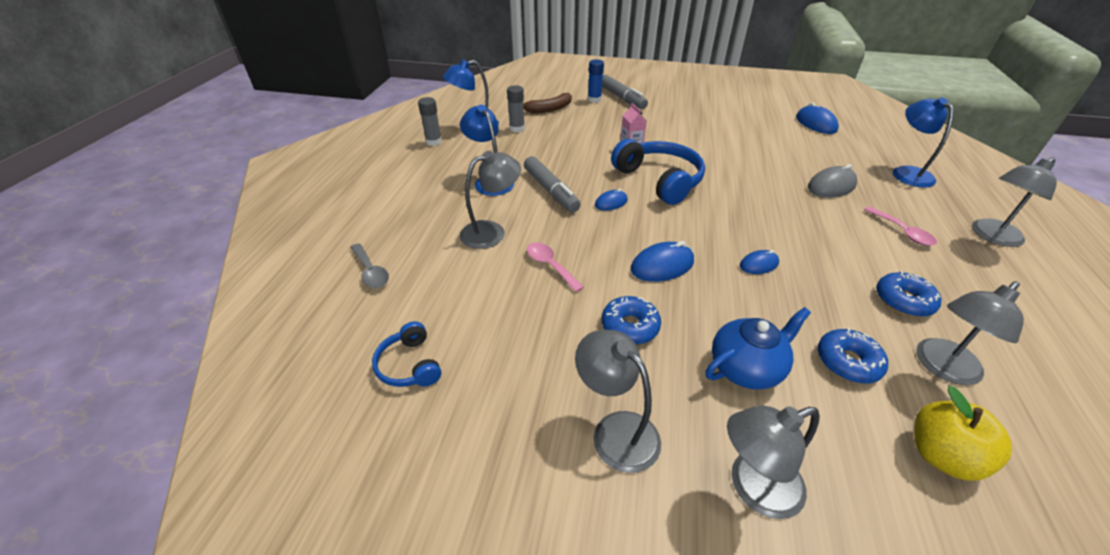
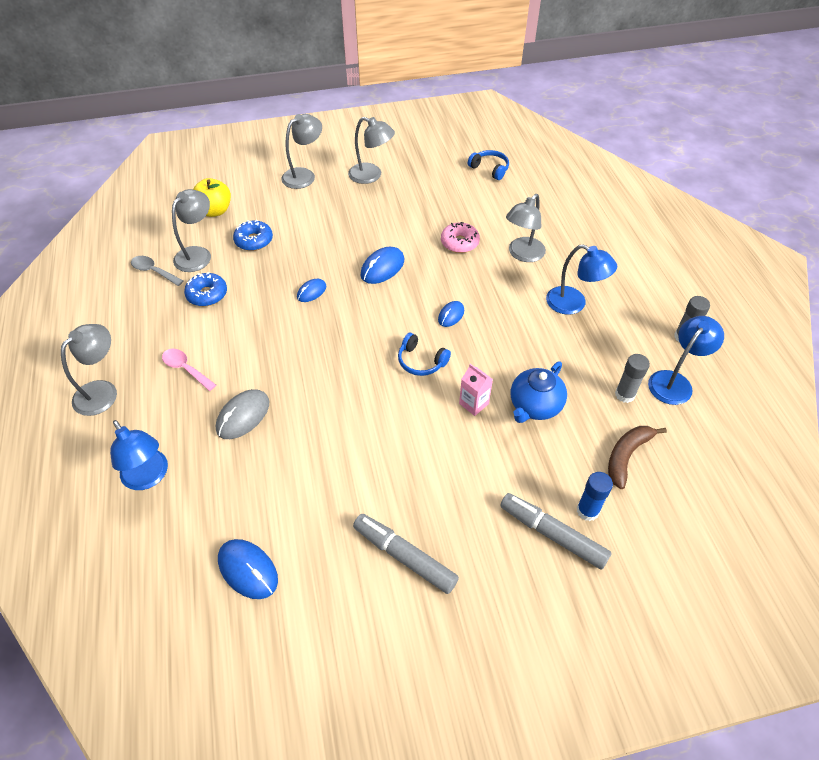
camera: 155 degrees right, 10 degrees up
(370, 272) = (569, 202): grey spoon -> grey spoon (154, 271)
(550, 266) = (459, 243): pink spoon -> pink donut
(551, 190) = (512, 311): grey marker -> grey marker (404, 557)
(630, 326) = (386, 221): blue donut -> none
(659, 180) = (421, 361): blue headphones -> blue headphones, size x0.53
(746, 368) = (313, 220): blue teapot -> blue teapot (534, 406)

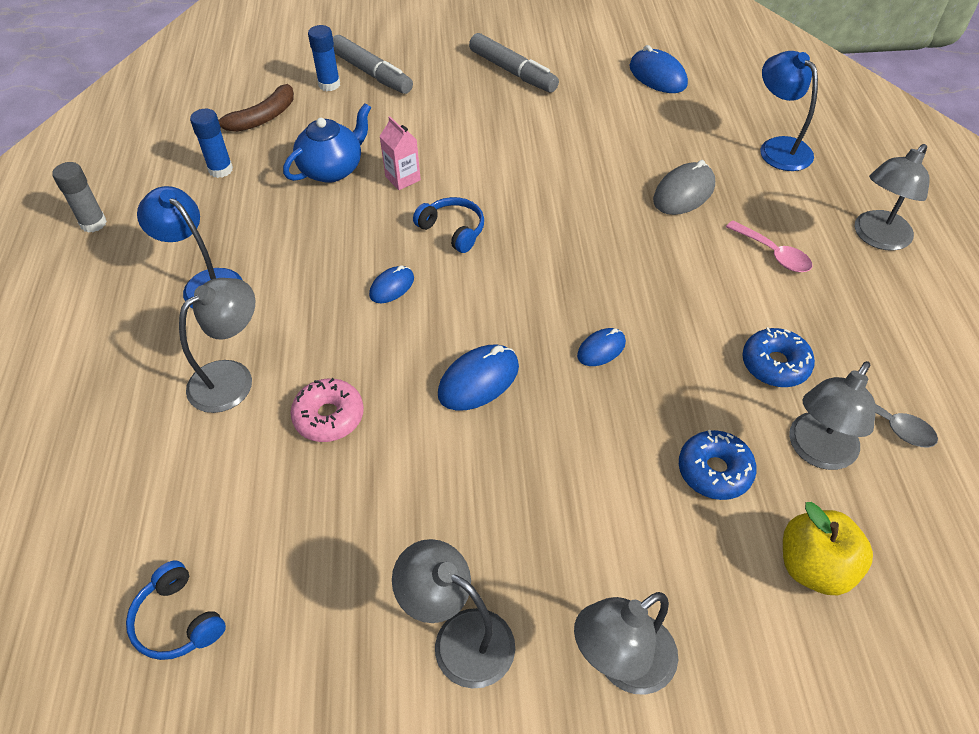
camera: 170 degrees left, 0 degrees up
(624, 394) = (220, 170): grey glue stick -> blue glue stick
(674, 381) = (151, 176): blue lamp -> none

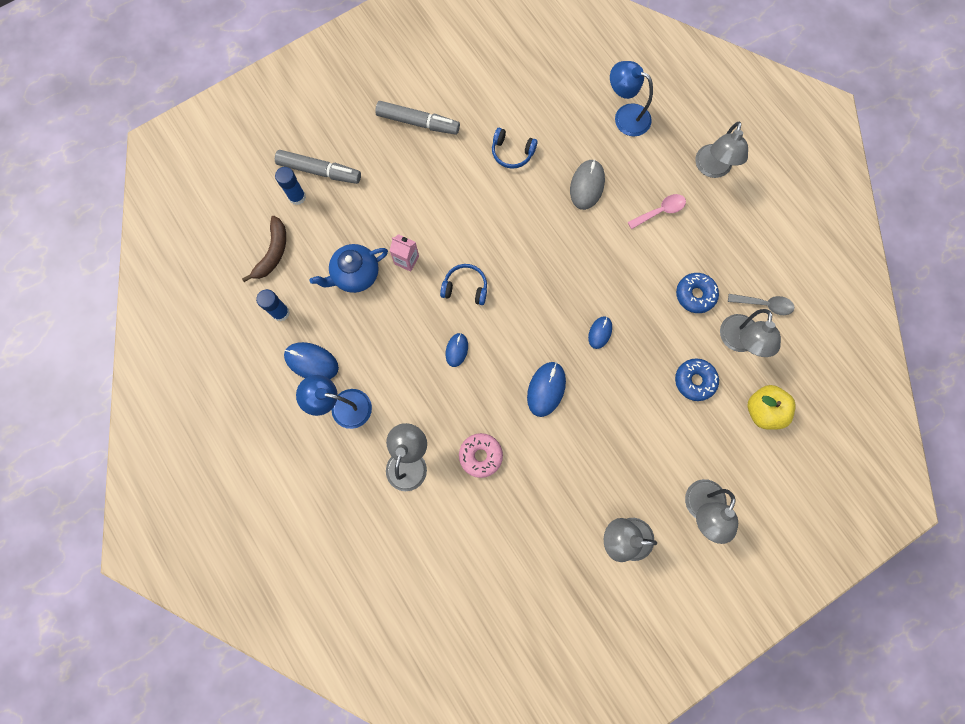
camera: 30 degrees left, 25 degrees up
(93, 223) = (232, 399): grey glue stick -> none
(178, 620) = (486, 606): blue headphones -> blue headphones (512, 152)
(332, 169) = (355, 275): blue teapot -> blue teapot turned 135 degrees counterclockwise
(657, 76) = (518, 80): blue mouse -> blue mouse (311, 362)
(773, 254) = (660, 211): pink spoon -> pink spoon turned 45 degrees counterclockwise

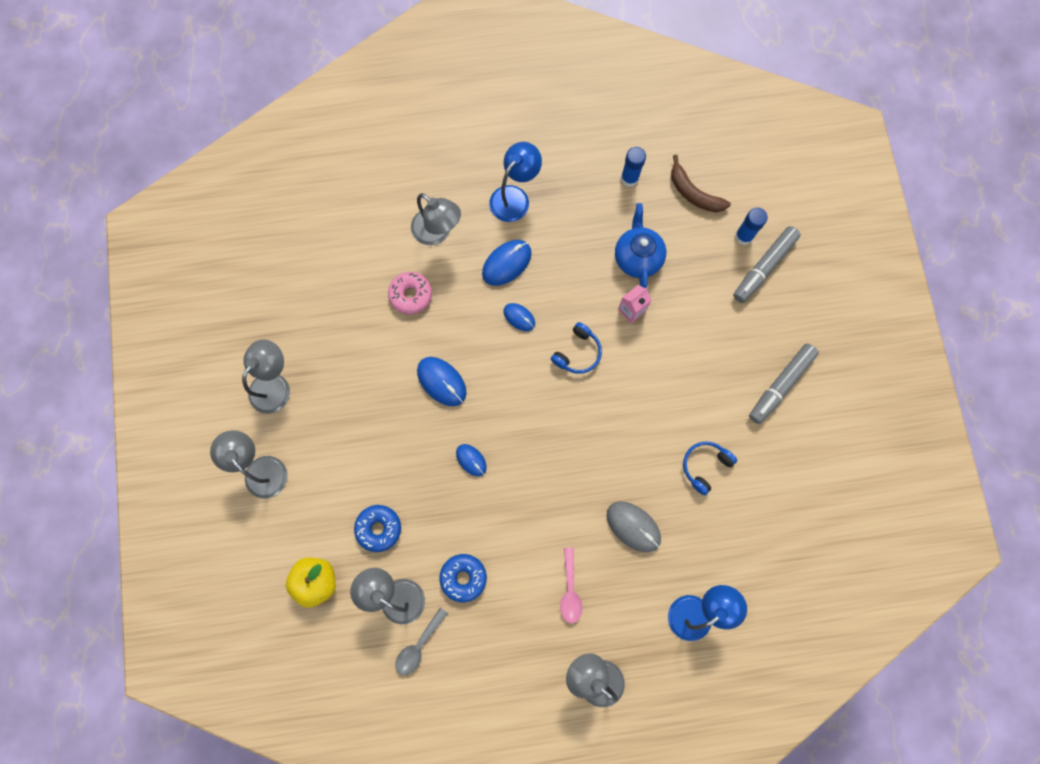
camera: 115 degrees right, 0 degrees up
(311, 362) = (569, 187): blue mouse -> blue mouse (507, 263)

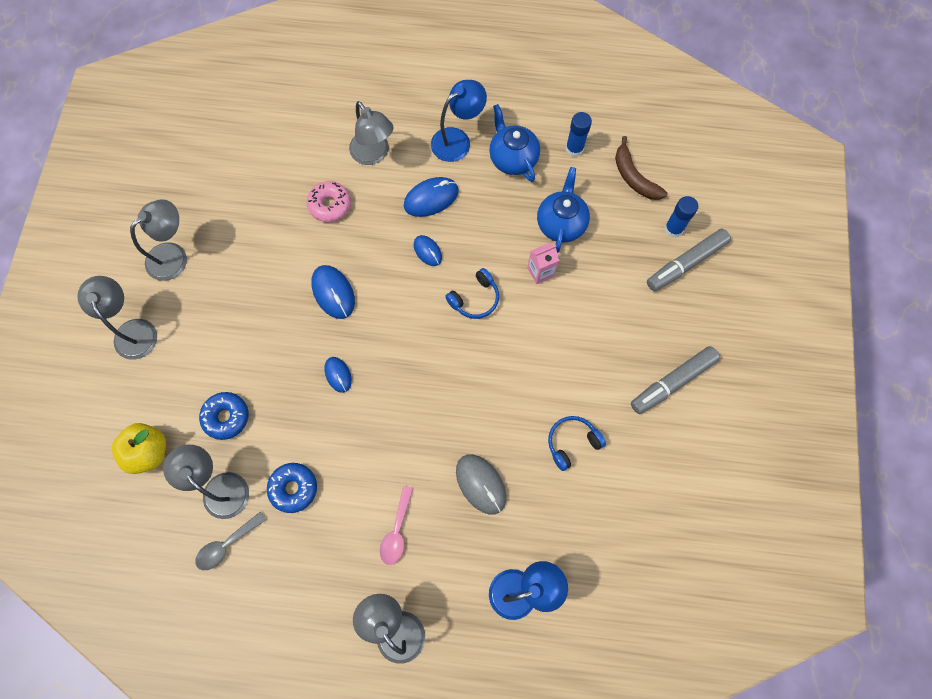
camera: 15 degrees right, 5 degrees down
(573, 203) = (512, 158): none -> blue teapot

